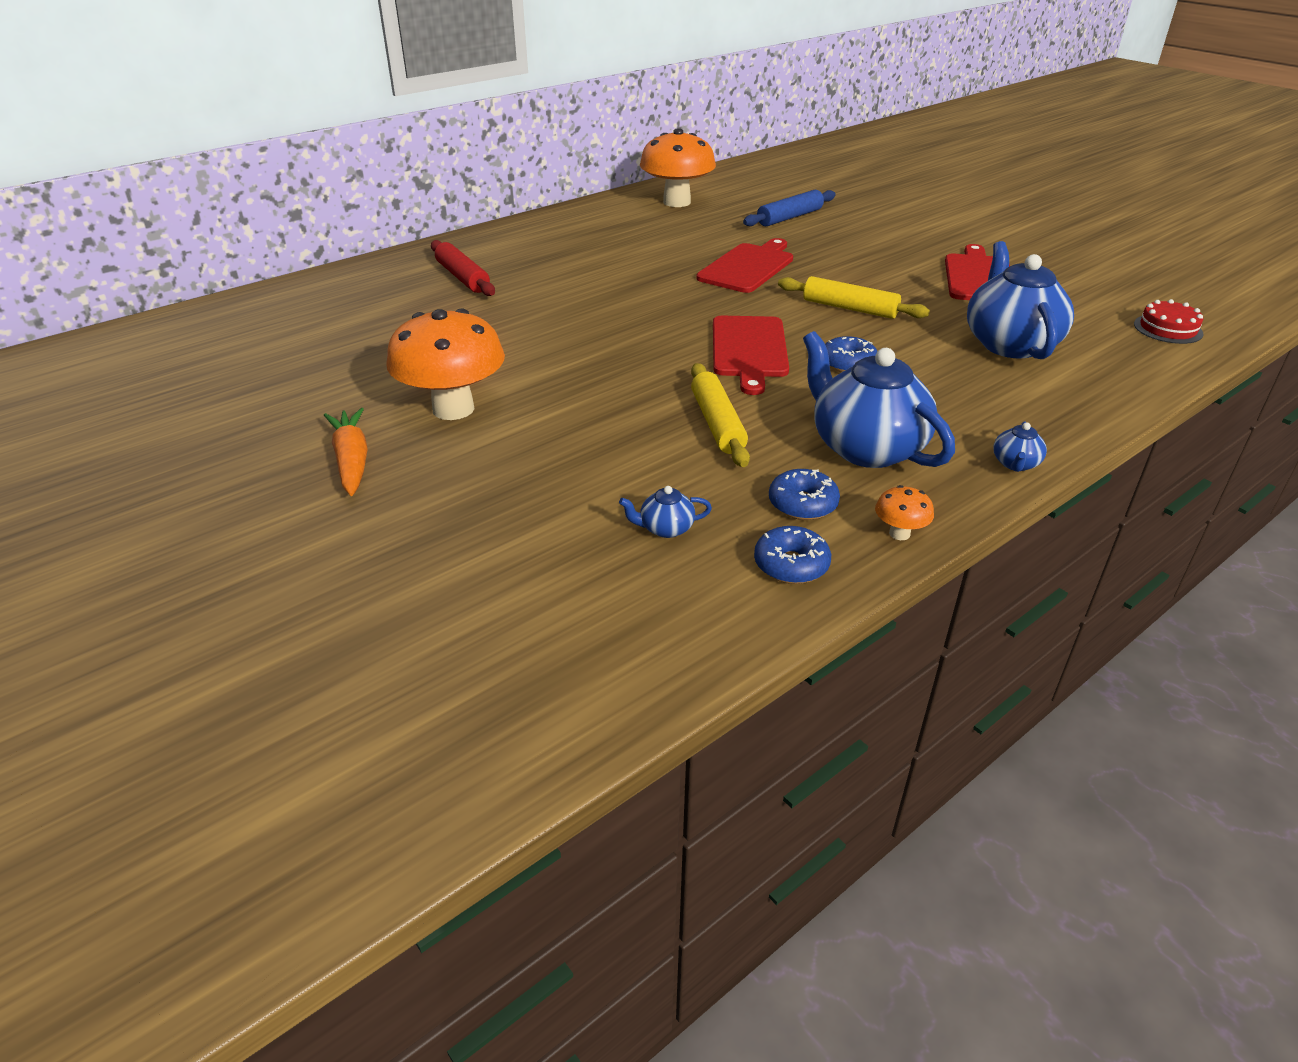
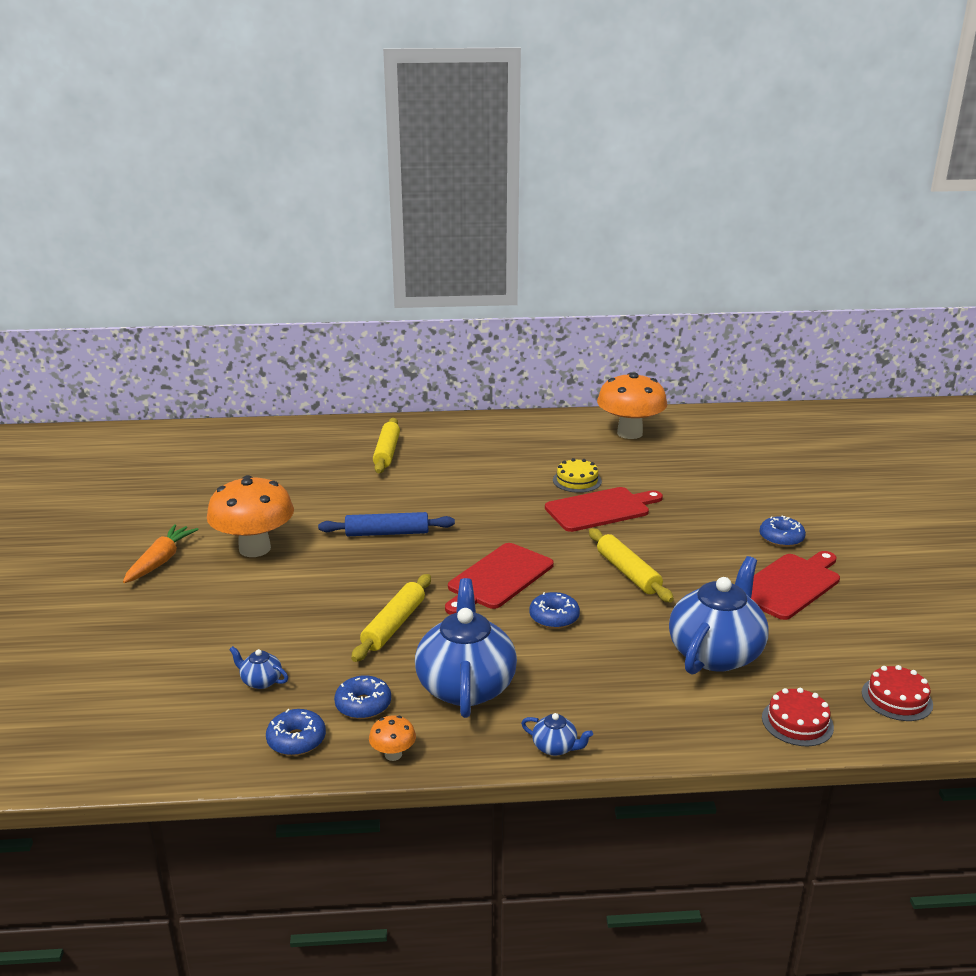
camera: 35 degrees right, 10 degrees down
(462, 277) = (387, 452): red rolling pin -> yellow rolling pin
(691, 251) = (577, 480): none -> yellow cake
(789, 217) = (705, 475): blue rolling pin -> blue rolling pin (387, 533)
(920, 246) = (781, 538): none -> blue donut
(1015, 464) = (555, 747): blue teapot -> blue teapot turned 120 degrees counterclockwise
(1139, 370) = (797, 722): none -> red cake

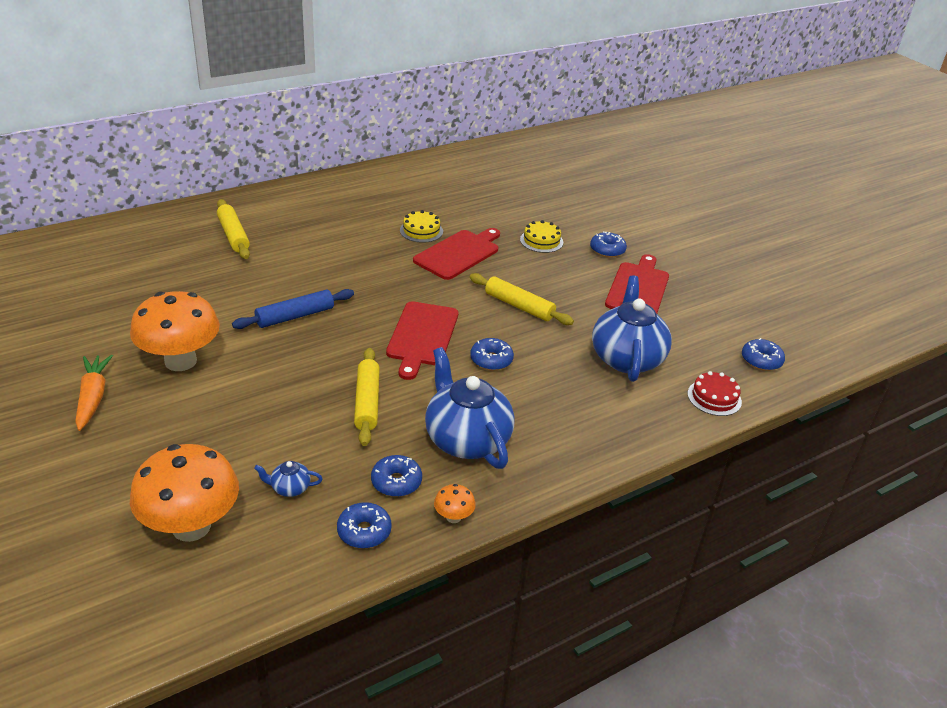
camera: 30 degrees left, 10 degrees up
(555, 747) = (570, 470): blue teapot -> none
(629, 433) = (432, 178): orange mushroom -> orange mushroom (191, 526)
(706, 514) = (541, 241): none -> yellow cake
(896, 698) = (761, 360): red cake -> blue donut

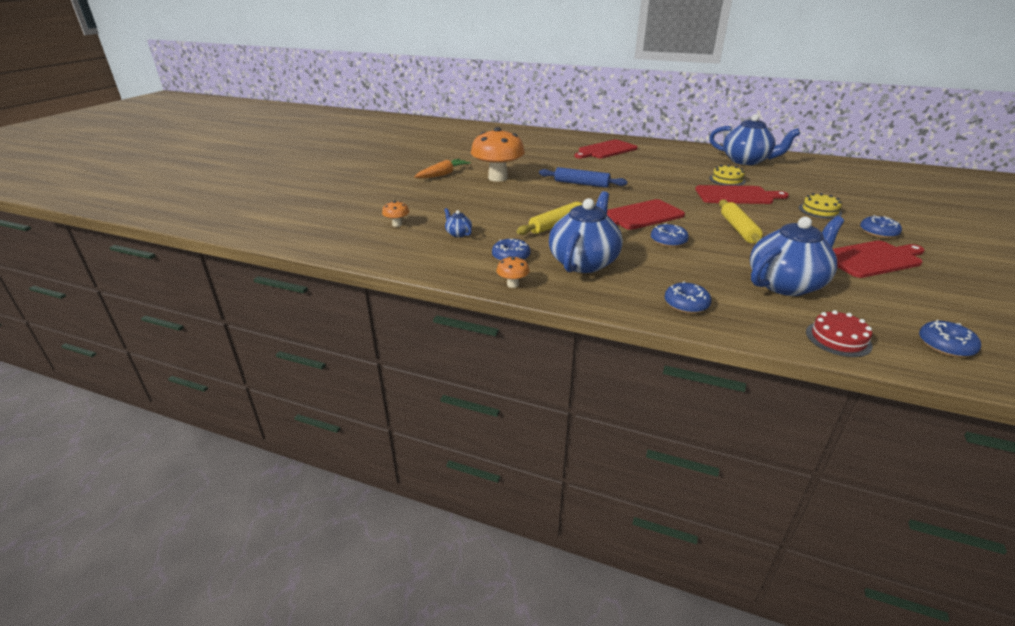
camera: 55 degrees right, 5 degrees down
(191, 526) = (397, 224): orange mushroom -> orange mushroom, size x0.42
(233, 235) = (606, 150): yellow rolling pin -> red cutting board
(364, 531) = (459, 264): blue donut -> blue donut (686, 304)
(399, 187) = (746, 161): none -> blue teapot

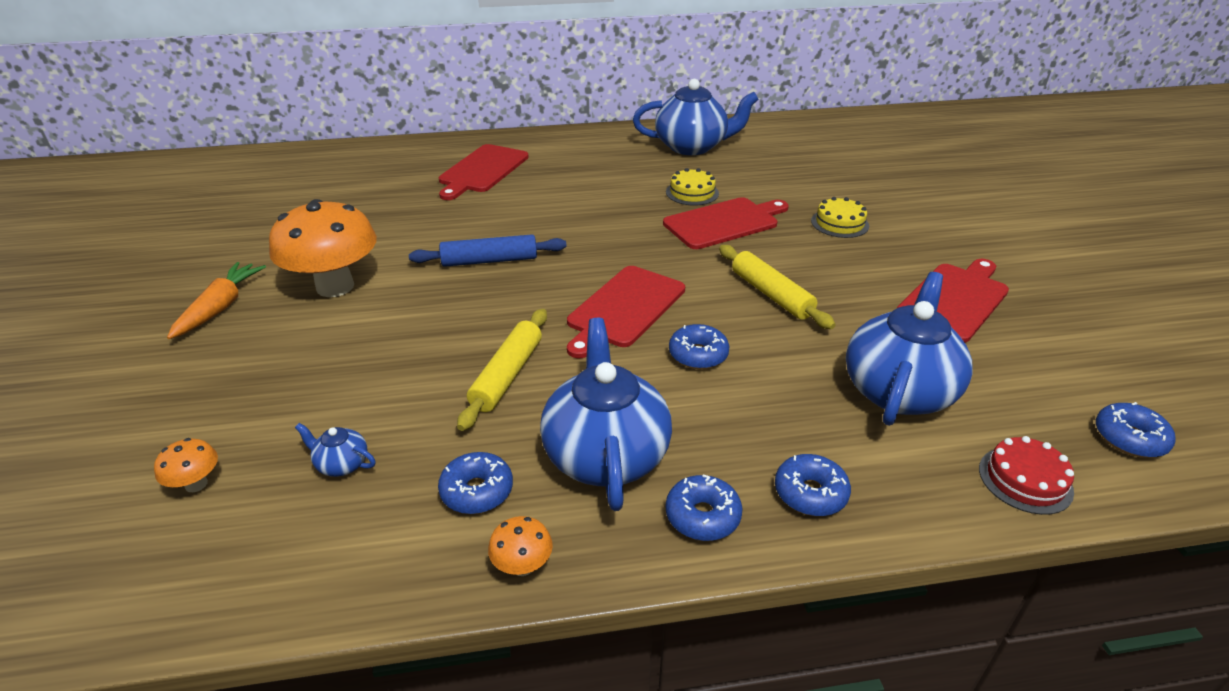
camera: 30 degrees left, 5 degrees up
(878, 233) = (927, 246): blue donut -> blue donut (702, 516)

